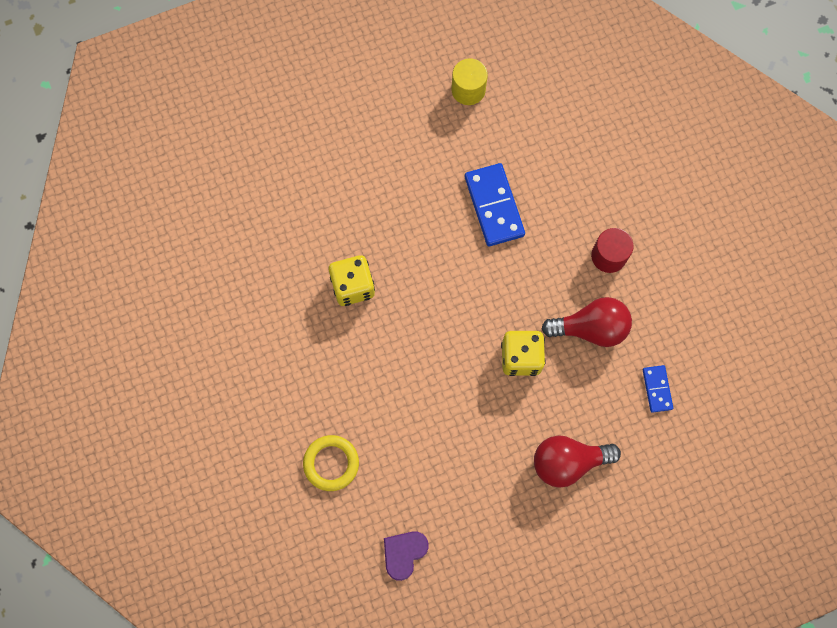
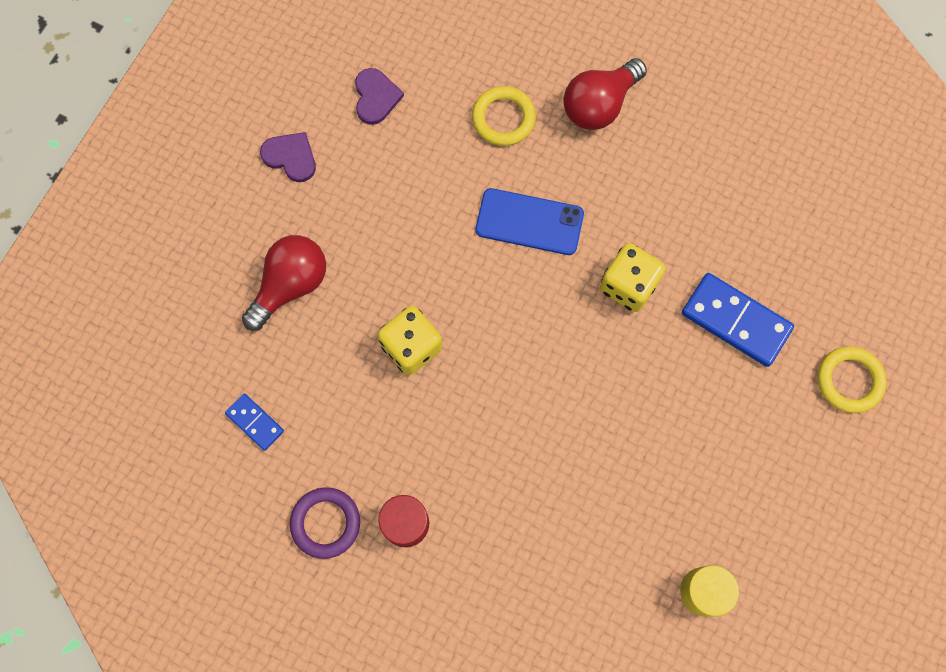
camera: 140 degrees right, 0 degrees up
(278, 129) = (849, 381): none -> yellow ring
(377, 377) = (529, 222): none -> blue phone
(494, 206) = (565, 480): blue domino -> blue domino (736, 321)
(498, 556) = (291, 157): none -> purple heart
(591, 328) = (366, 431): red light bulb -> red light bulb (599, 105)
(657, 293) = (325, 523): none -> purple ring

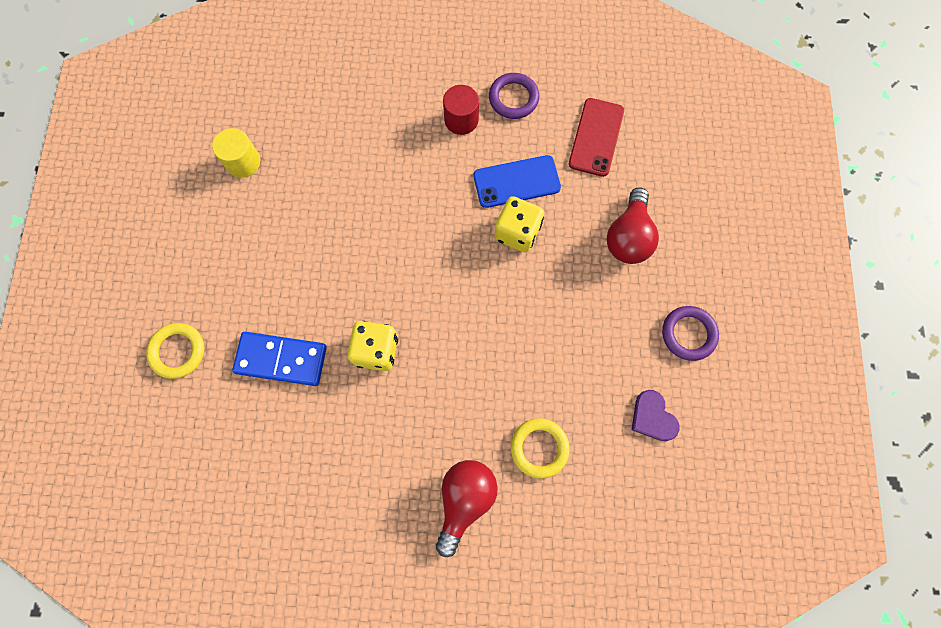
camera: 155 degrees right, 0 degrees up
(255, 422) = (596, 137): blue domino -> red phone
(291, 157) = (688, 334): purple heart -> purple ring
(529, 222) = (476, 366): blue phone -> blue phone (516, 182)

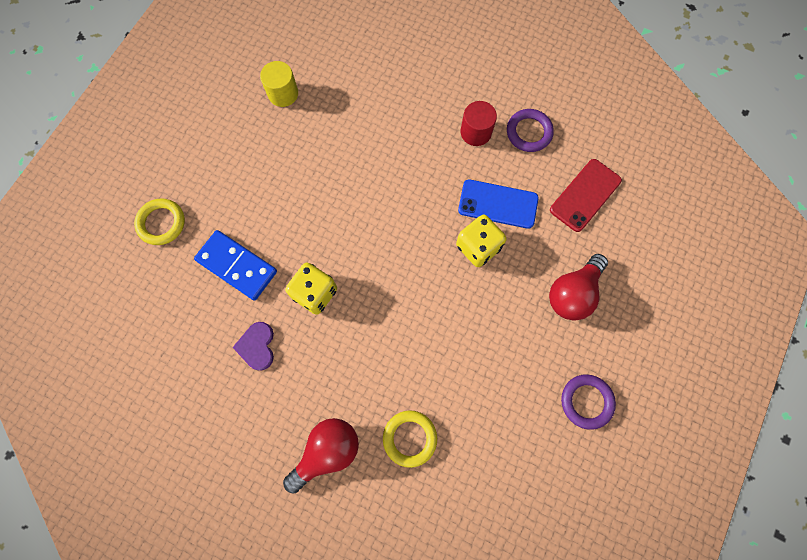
camera: 25 degrees right, 0 degrees up
(653, 417) = (520, 459): purple heart -> purple heart (257, 346)

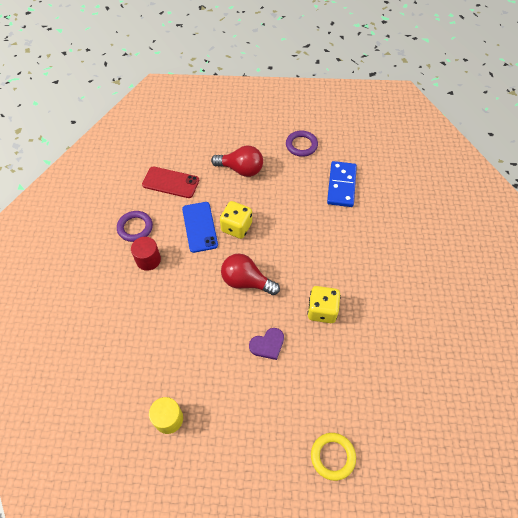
camera: 115 degrees left, 15 degrees down
(237, 266) = (333, 375): blue domino -> blue domino (341, 185)
(257, 346) = (379, 330): purple heart -> purple heart (267, 344)
(327, 451) = (412, 257): red light bulb -> red light bulb (246, 281)
(409, 438) = (375, 218): yellow ring -> none

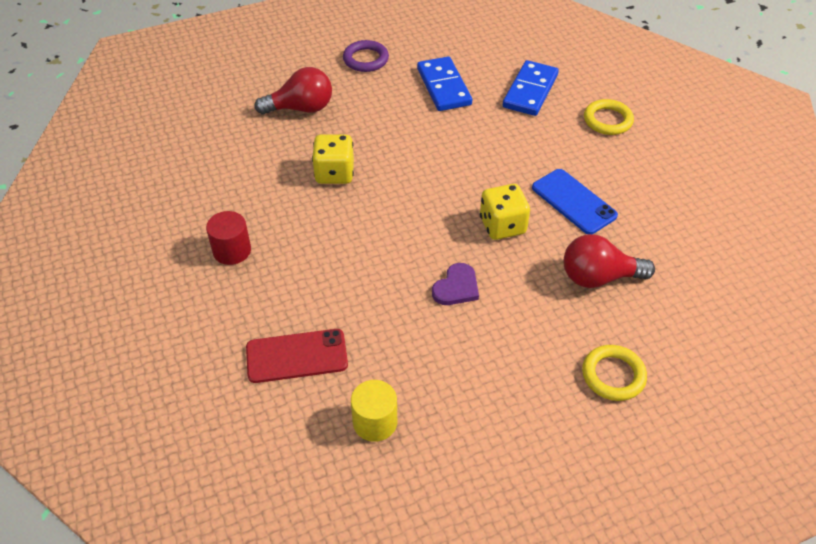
camera: 25 degrees left, 10 degrees down
(135, 228) = (189, 220): purple ring -> none
(171, 182) = (210, 152): red phone -> red phone (296, 356)
(199, 227) = (283, 189): blue phone -> blue phone (573, 201)
(246, 281) = (385, 228): red light bulb -> red light bulb (598, 277)
(399, 210) = (530, 91): none -> blue domino
(441, 255) = (607, 120): none -> yellow ring

